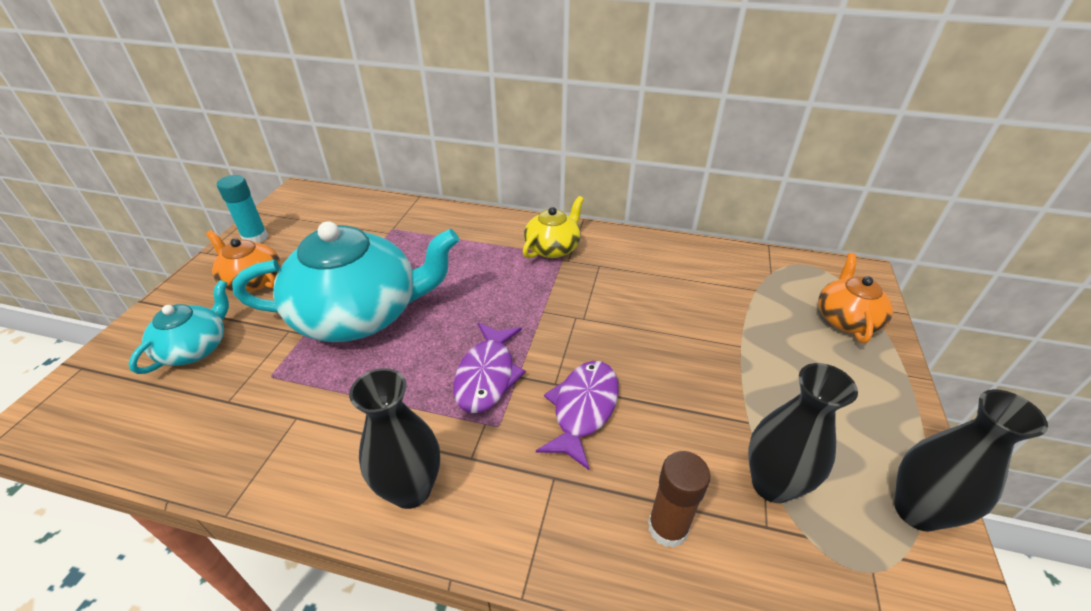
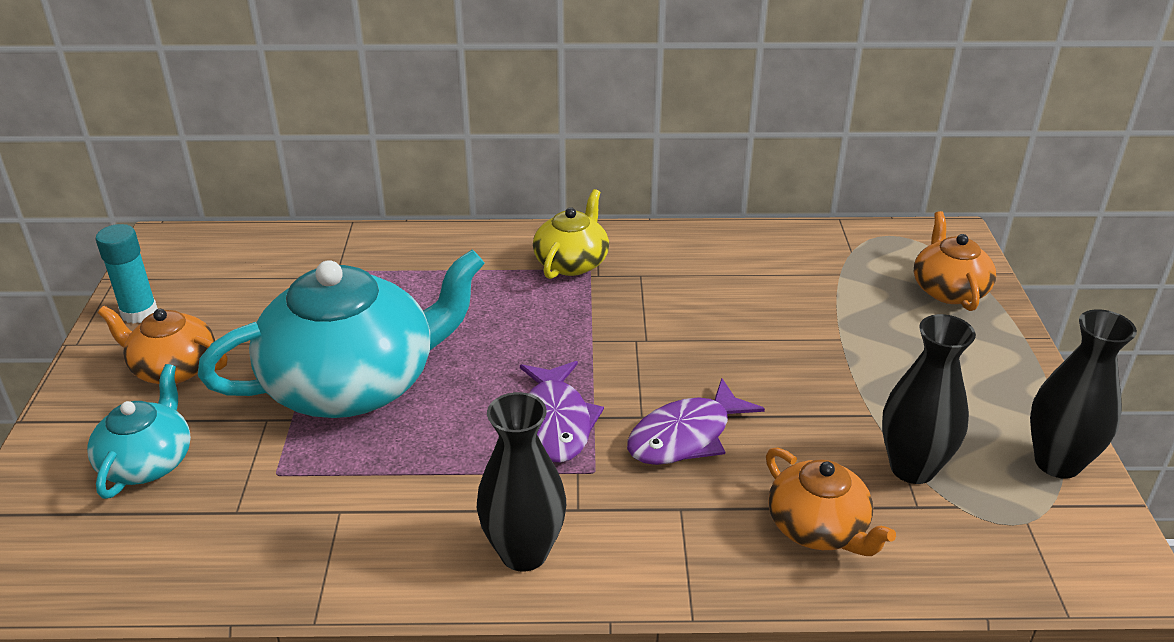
camera: 15 degrees left, 5 degrees down
(583, 409) = (685, 436): purple fish -> purple fish turned 135 degrees counterclockwise
(667, 527) = (818, 528): brown glue stick -> orange teapot

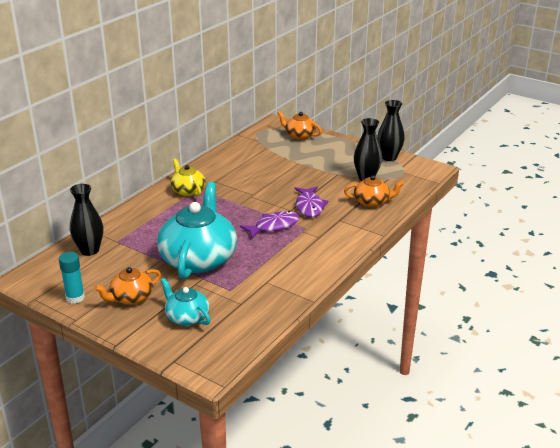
camera: 55 degrees left, 5 degrees down
(524, 552) = (327, 253): black vase -> black vase (90, 250)
(556, 422) = (274, 226): purple fish -> purple fish turned 60 degrees counterclockwise

